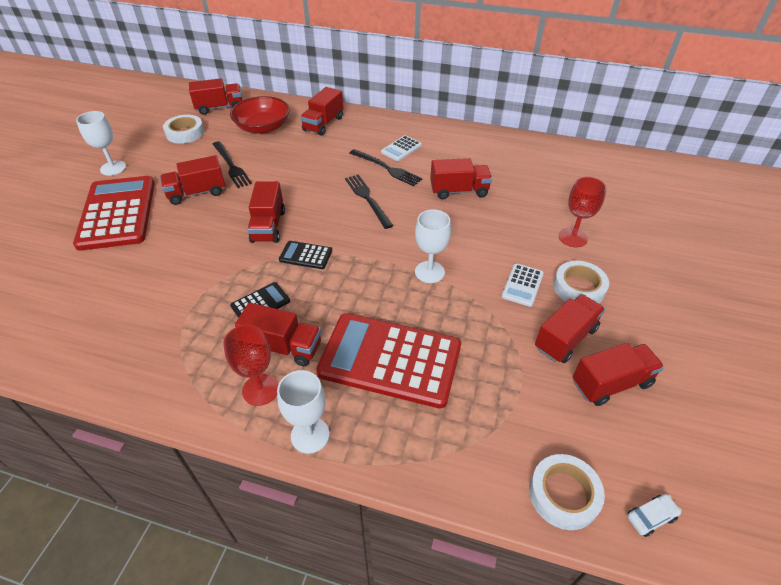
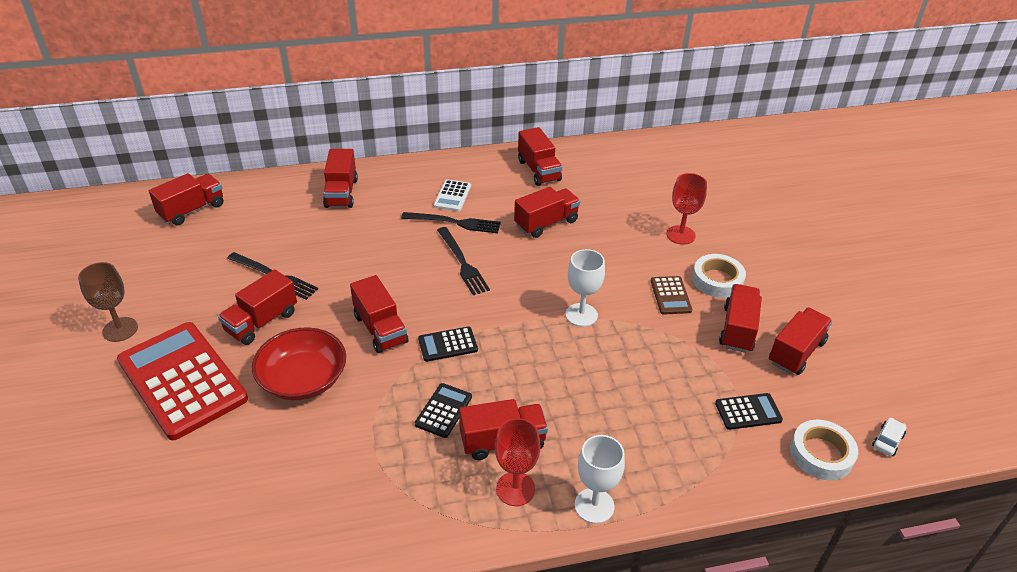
camera: 30 degrees left, 5 degrees down
(113, 168) = (120, 329): white goblet -> brown goblet
(185, 133) = (176, 256): white tape -> none
(263, 127) = (271, 218): red bowl -> red bowl (303, 379)
(367, 199) = (462, 263): black fork -> black fork turned 150 degrees counterclockwise
(390, 359) = (610, 410): red calculator -> none
(485, 149) = (539, 170): none -> red truck
(517, 418) = (748, 412): none -> black calculator
(522, 285) = (670, 296): white calculator -> brown calculator

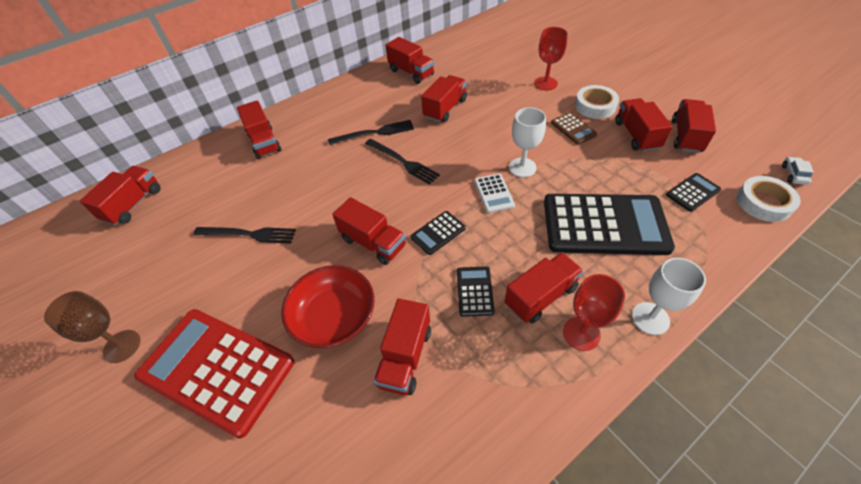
camera: 20 degrees left, 10 degrees up
(261, 322) = (262, 280): red truck -> red truck (405, 357)
(452, 196) = (358, 113): white calculator -> white calculator (494, 193)
(621, 404) = (604, 225): none -> black calculator

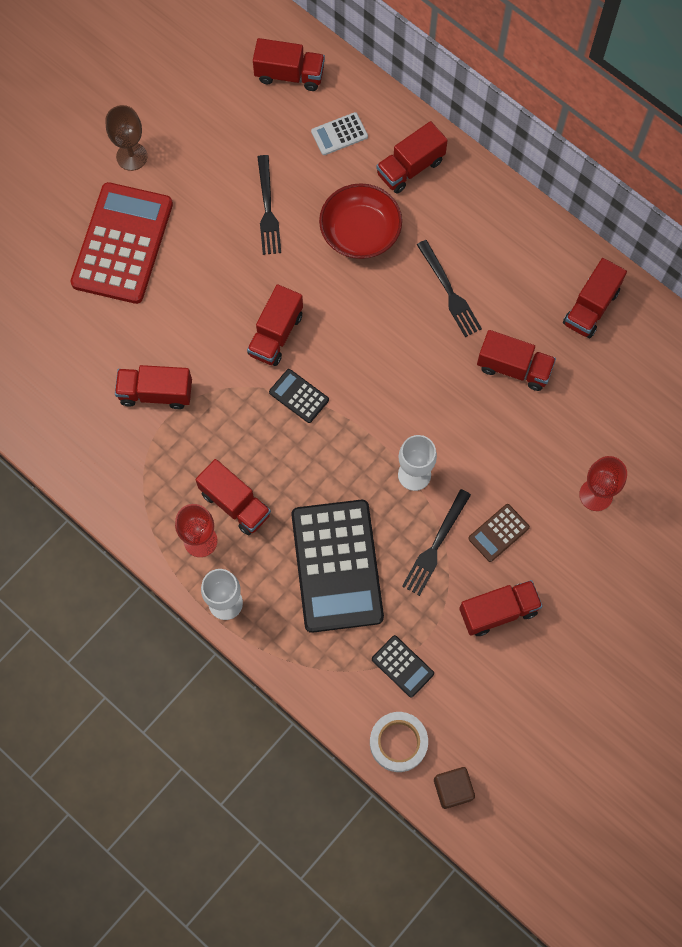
camera: 75 degrees right, 20 degrees up
(334, 317) = (185, 323): red bowl -> red bowl (360, 232)
(402, 162) = (401, 337): black fork -> black fork (436, 545)
(475, 291) = (232, 442): black calculator -> none
(494, 193) = (366, 446): white calculator -> white calculator (339, 134)
(595, 106) = (553, 561): white tape -> none
(686, 136) = (506, 673): red truck -> none
(793, 175) = (452, 789): white car -> brown cube

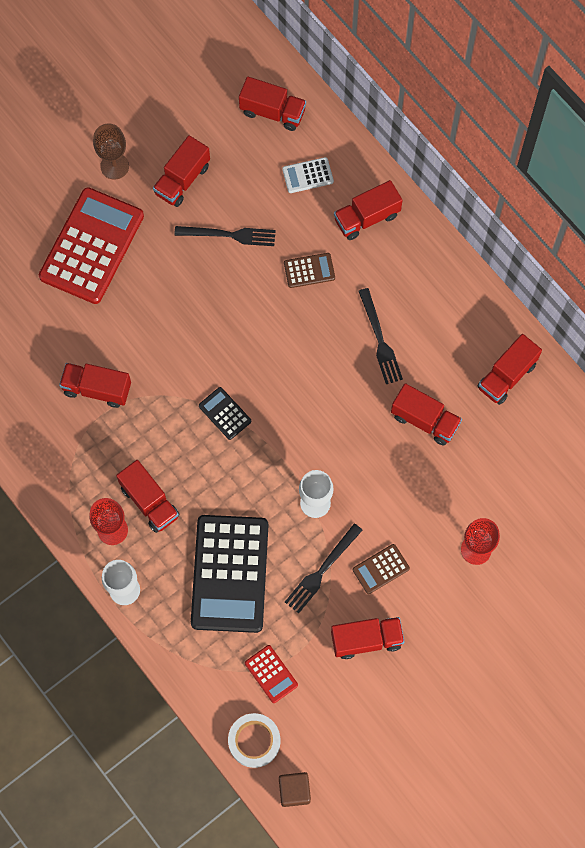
camera: 10 degrees right, 0 degrees up
(267, 209) = (229, 235): black fork -> black fork turned 90 degrees counterclockwise
(276, 334) = (214, 353): red truck -> red truck (182, 180)
(360, 232) = (309, 270): red bowl -> brown calculator
(402, 666) = (271, 674): black calculator -> red calculator

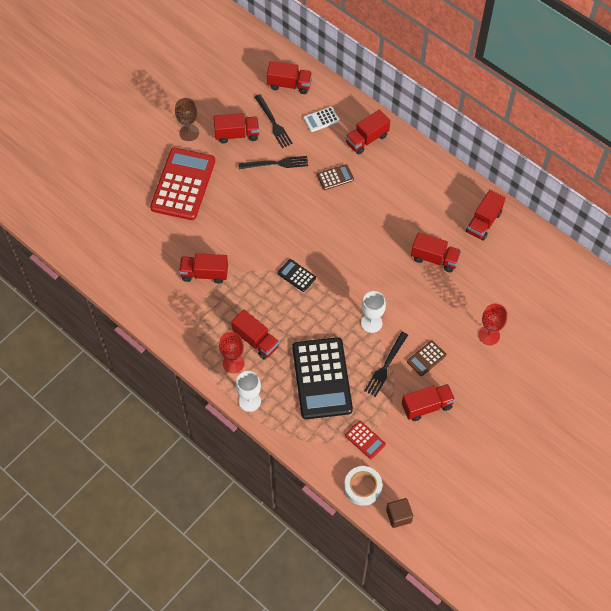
camera: 10 degrees left, 10 degrees down
(182, 180) = (237, 134): red truck -> red truck turned 120 degrees counterclockwise
(379, 339) = (392, 213): black fork -> black fork (273, 123)

